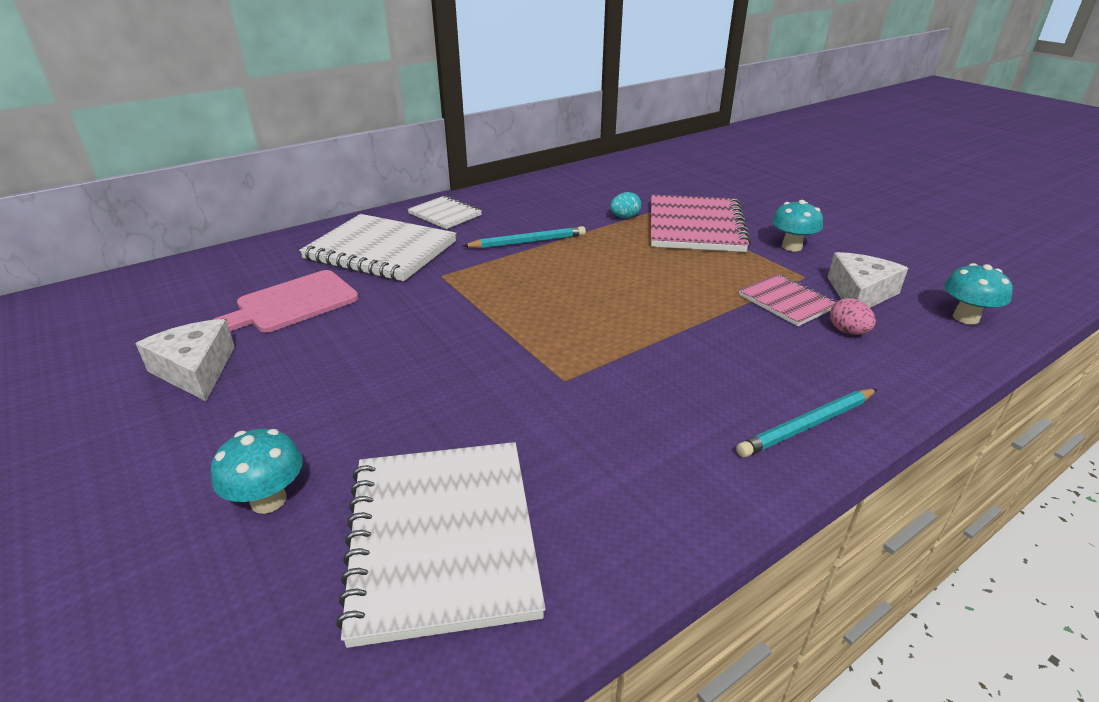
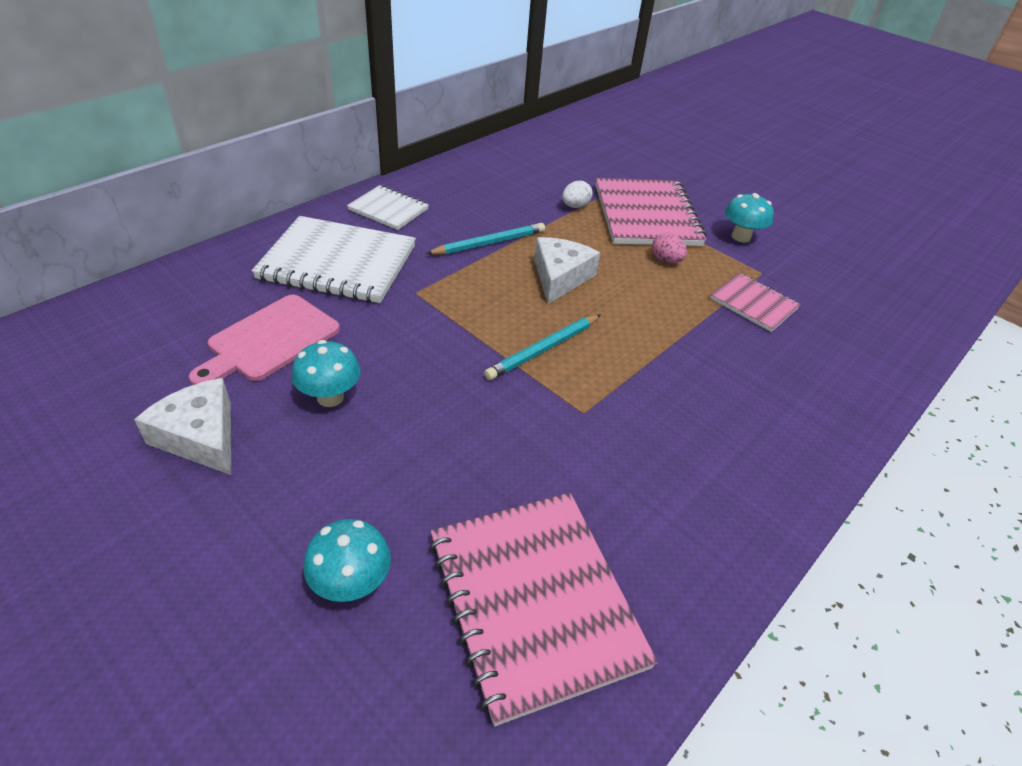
camera: 15 degrees left, 10 degrees up
(442, 538) = (534, 601): white notebook -> pink notebook
(624, 217) = (575, 206): turquoise egg -> white egg
(807, 425) = (807, 441): turquoise pencil -> turquoise pencil (543, 349)
(847, 331) = (814, 334): pink egg -> pink egg (666, 260)
(859, 293) = (813, 289): white cheese -> white cheese (560, 277)
(965, 318) = (904, 311): turquoise mushroom -> turquoise mushroom (330, 397)

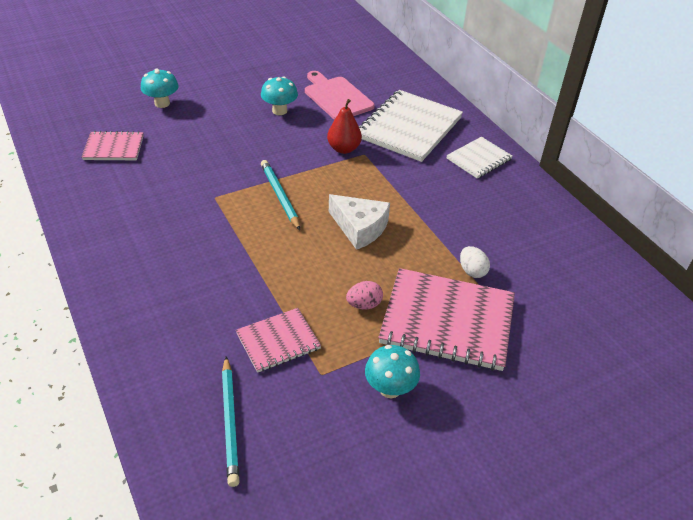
camera: 110 degrees right, 0 degrees up
(201, 436) = (272, 74): white cheese -> none
(411, 311) = (343, 149): none -> red pear
(489, 243) = (418, 201): turquoise pencil -> turquoise pencil (230, 422)
(534, 601) = (114, 148): pink notebook -> pink notebook, size x0.55

